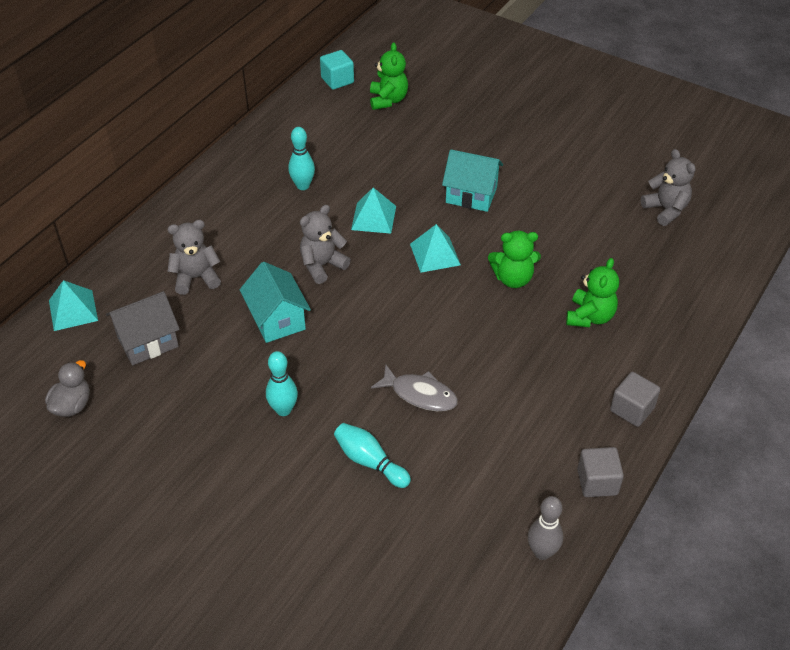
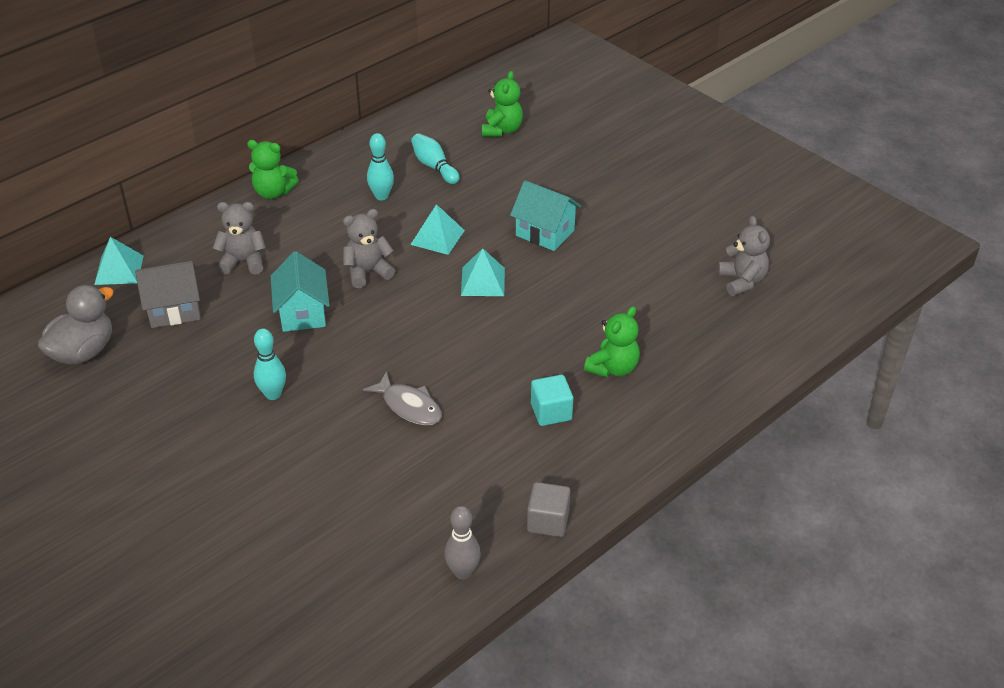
camera: 15 degrees right, 5 degrees down
(72, 405) = (83, 352): grey duck -> grey duck, size x1.54
(337, 80) = (459, 103): turquoise cube -> turquoise cube (551, 412)
(370, 461) = (333, 456): turquoise bowling pin -> turquoise bowling pin (434, 166)
(513, 278) = (551, 318): green teddy bear -> green teddy bear (273, 192)
(632, 409) = (615, 462): grey cube -> none

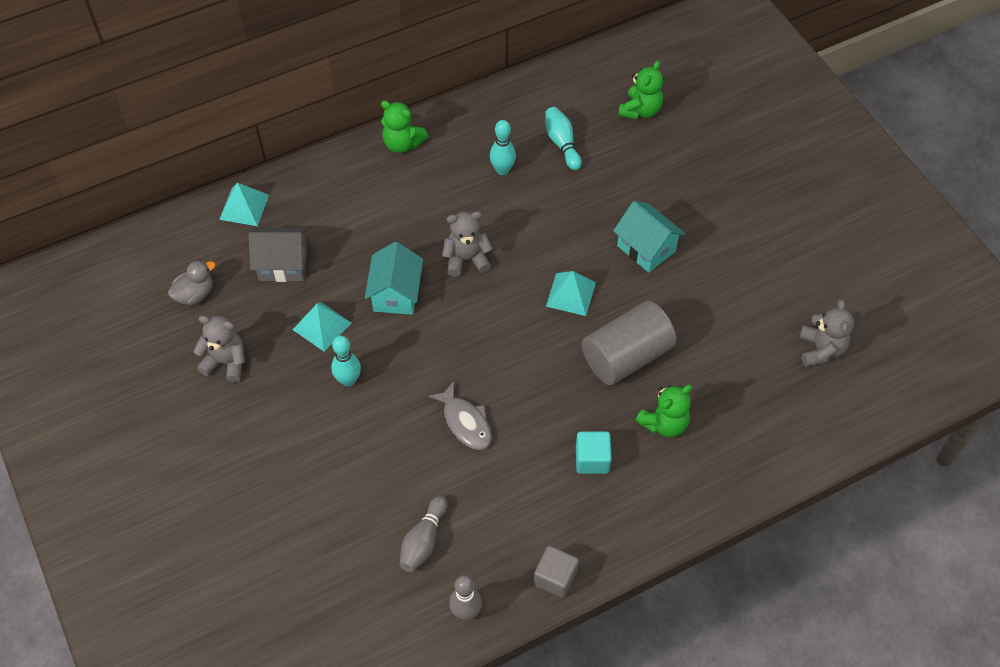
camera: 15 degrees right, 15 degrees up
(83, 352) = (195, 294): grey duck -> grey duck, size x0.65
(243, 262) = (356, 222): grey teddy bear -> grey teddy bear (226, 362)
(396, 518) = (423, 541): none -> grey bowling pin
(437, 237) = (542, 231): turquoise pyramid -> turquoise pyramid (322, 326)
(556, 321) = (626, 356): none -> grey cylinder

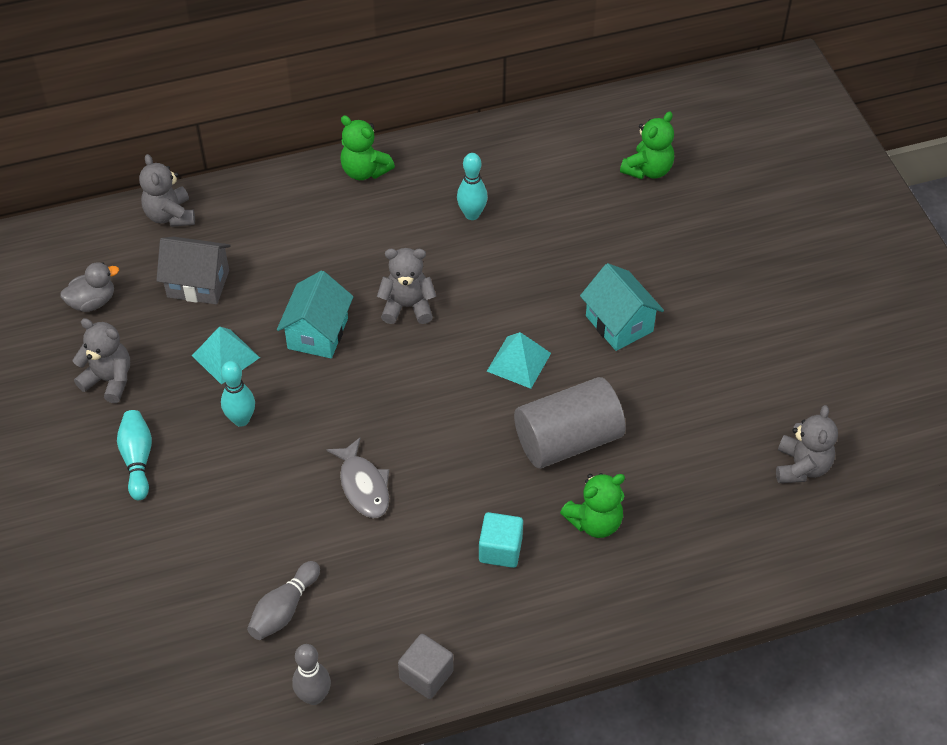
camera: 10 degrees right, 5 degrees down
(244, 207) = (170, 215): turquoise pyramid -> grey teddy bear
(562, 143) = (548, 194): turquoise bowling pin -> turquoise bowling pin (138, 459)

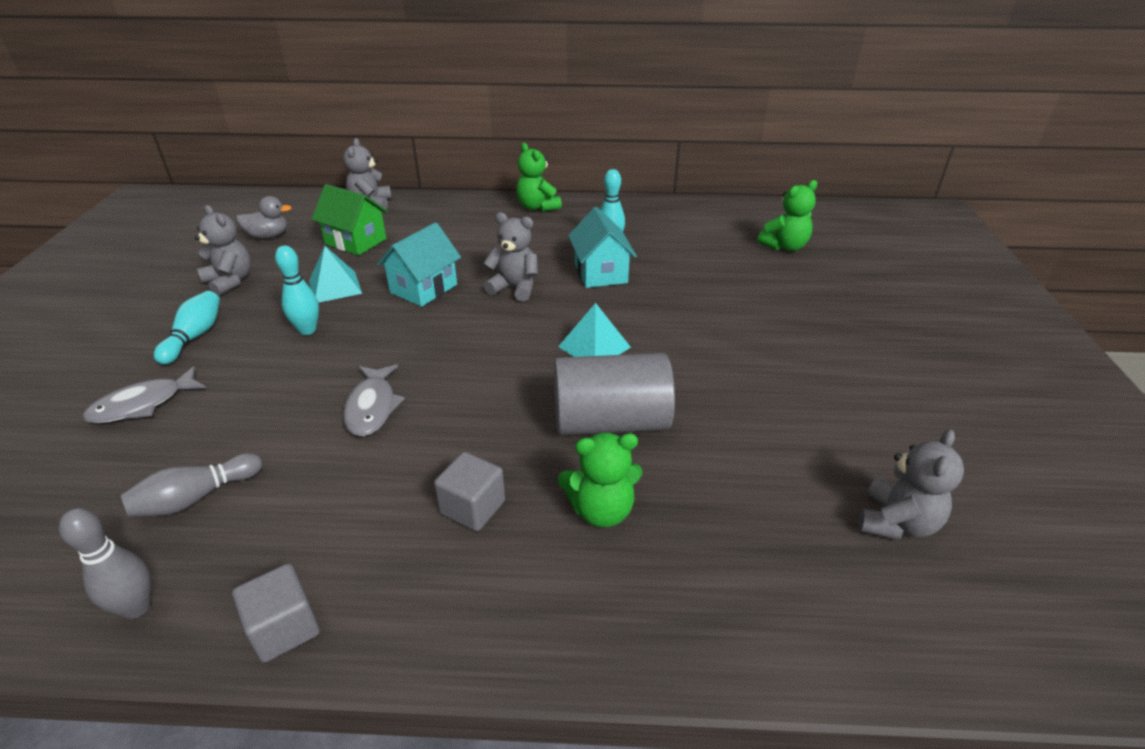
camera: 20 degrees right, 15 degrees down
(160, 545) = (143, 404): none -> grey fish
(198, 284) = (355, 241): grey house -> green house
(500, 549) = (472, 507): turquoise cube -> grey cube
(619, 323) = (712, 340): turquoise house -> turquoise house (600, 273)

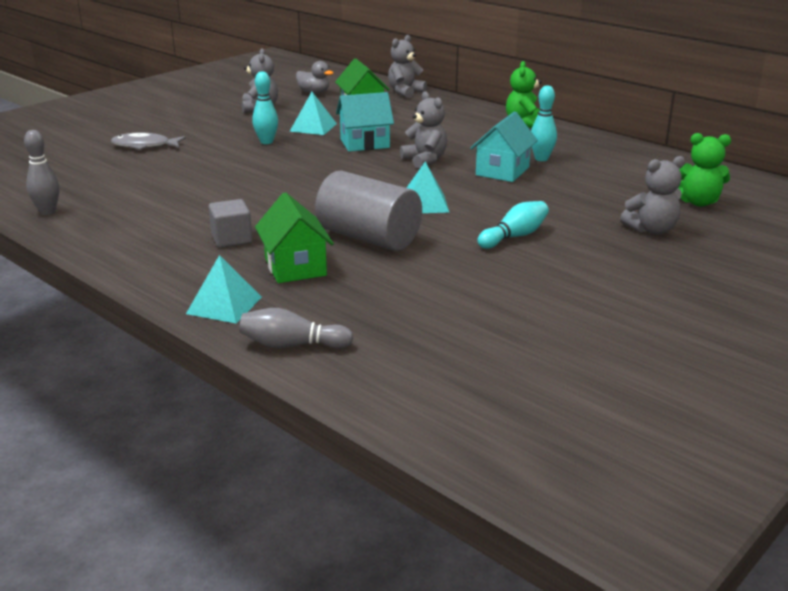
camera: 40 degrees right, 10 degrees down
(195, 336) = (206, 127): turquoise bowling pin -> turquoise bowling pin (514, 236)
(195, 498) = (118, 187): grey bowling pin -> grey bowling pin (292, 345)
(284, 628) = (89, 241): grey cube -> none
(372, 407) = (247, 184): grey fish -> none
(601, 510) = (295, 267): green teddy bear -> green house
(613, 627) = (224, 305): none -> turquoise pyramid
(896, 522) = (466, 347): grey teddy bear -> grey teddy bear (651, 230)

